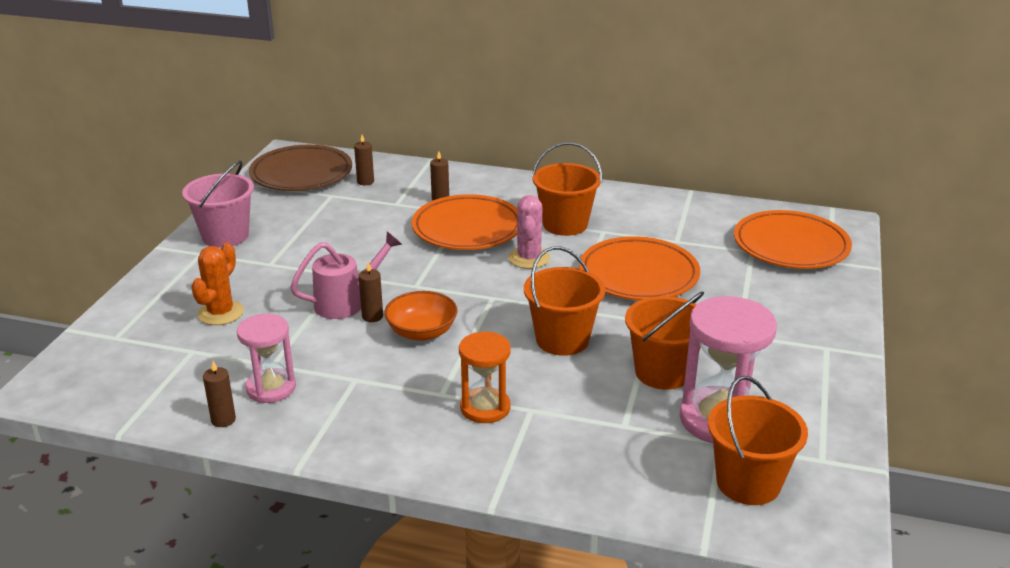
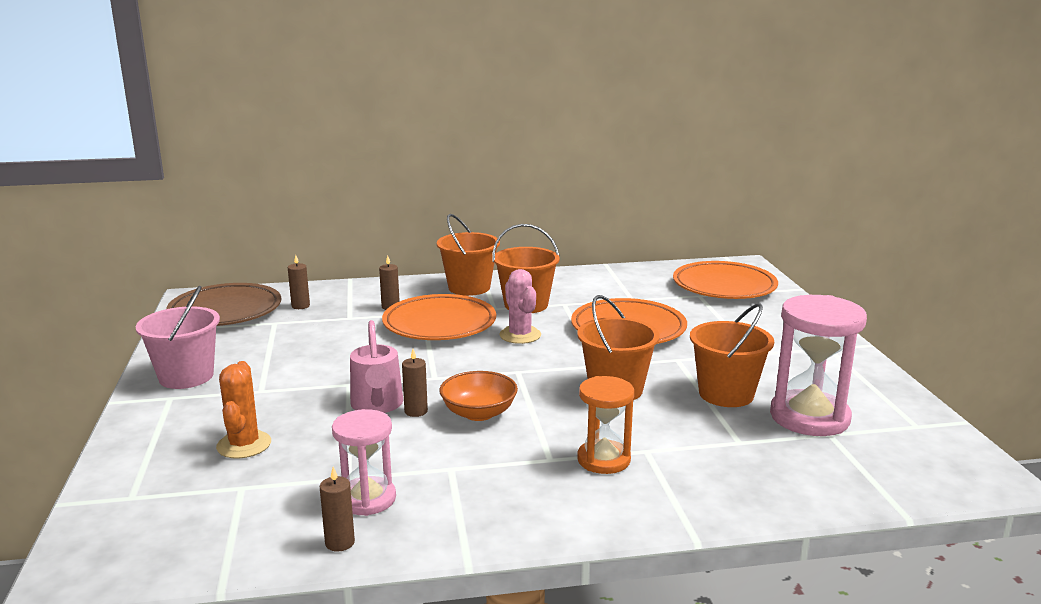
camera: 25 degrees left, 10 degrees down
(346, 303) = (377, 406): pink watering can -> pink watering can turned 135 degrees clockwise
(748, 483) = (884, 457): orange bucket -> orange bucket (469, 287)

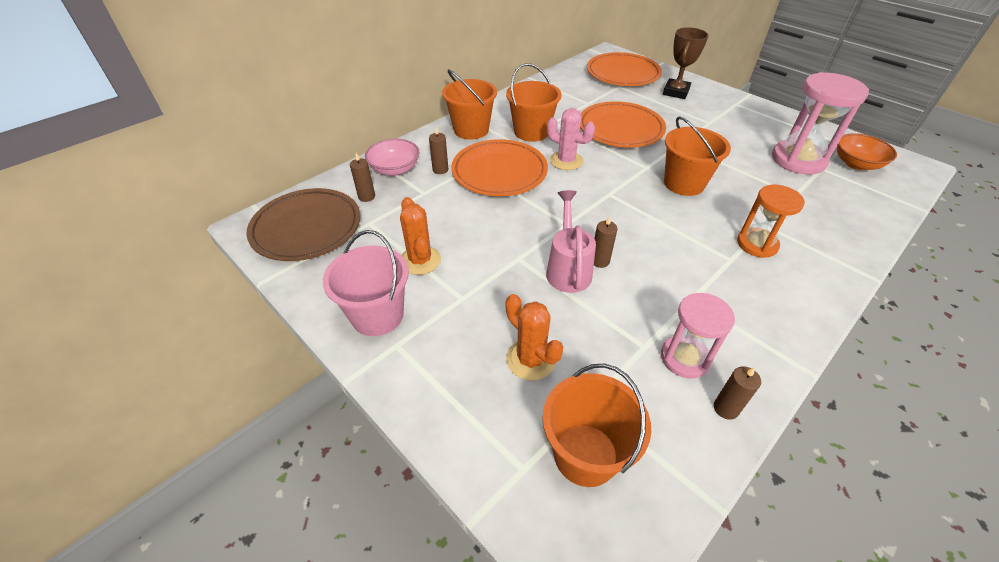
camera: 35 degrees left, 25 degrees up
(271, 357) = (420, 260): none -> orange cactus
(353, 295) = (395, 169): none -> pink bowl
(377, 406) = (568, 269): pink watering can -> pink watering can turned 135 degrees counterclockwise
(479, 413) = (639, 242): orange bowl -> orange bowl (856, 164)
(726, 394) = (740, 160): orange bucket -> orange bucket (585, 454)
(763, 317) = (675, 92): none -> brown trophy

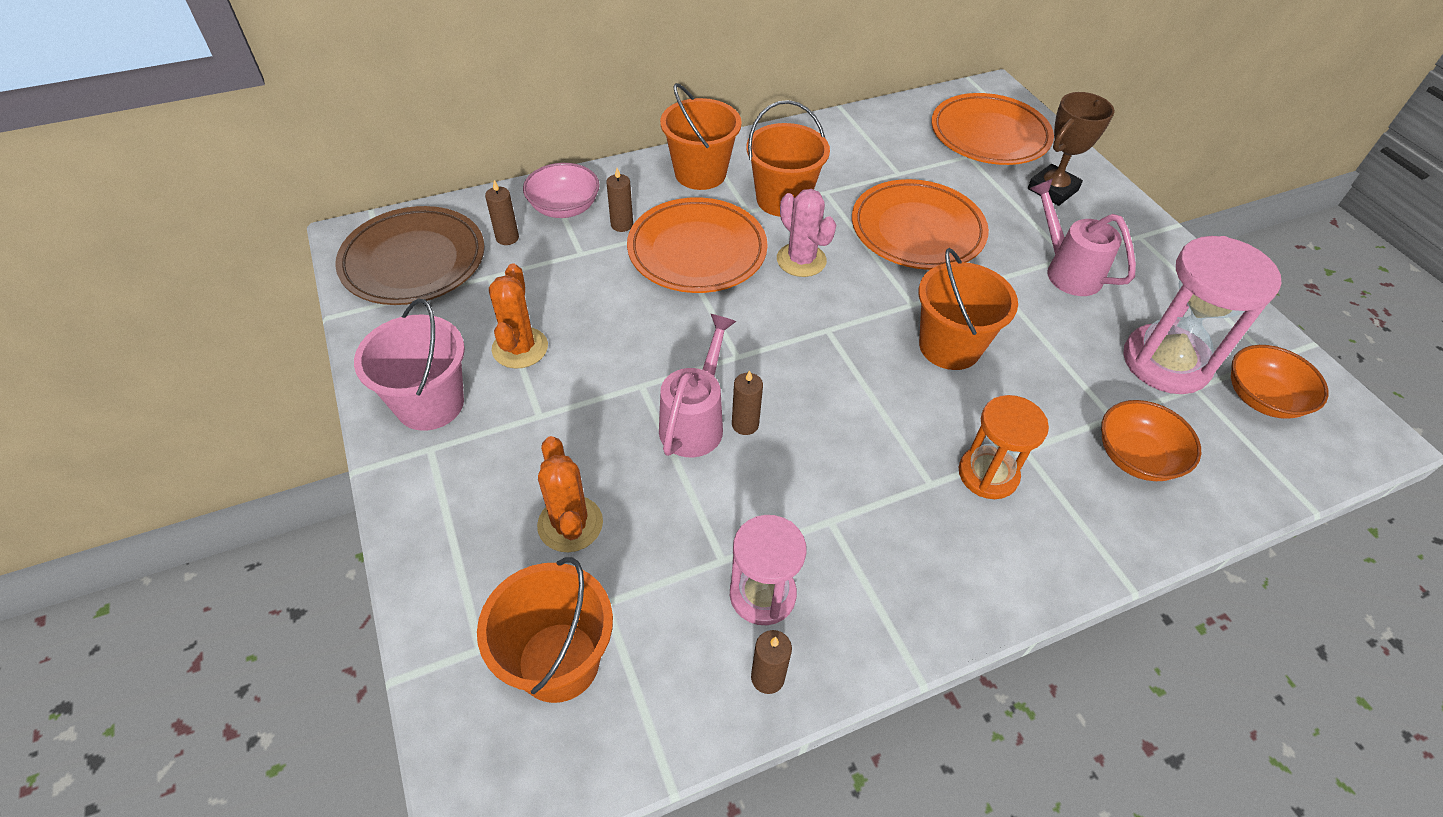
camera: 20 degrees right, 5 degrees up
(714, 129) = (1067, 270): none -> pink watering can
(823, 211) = (1136, 457): none -> orange bowl

